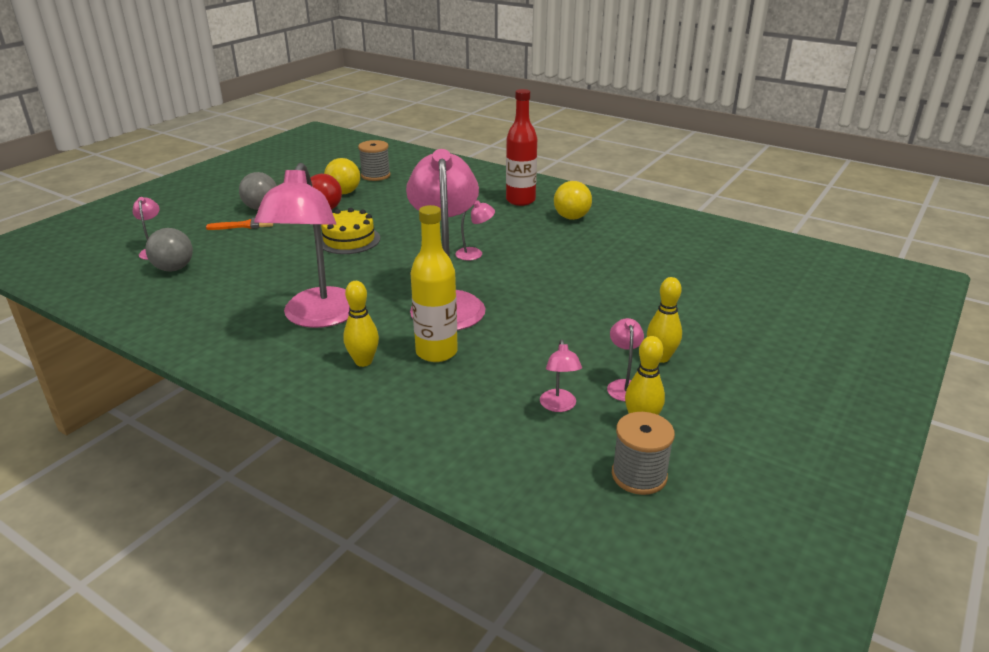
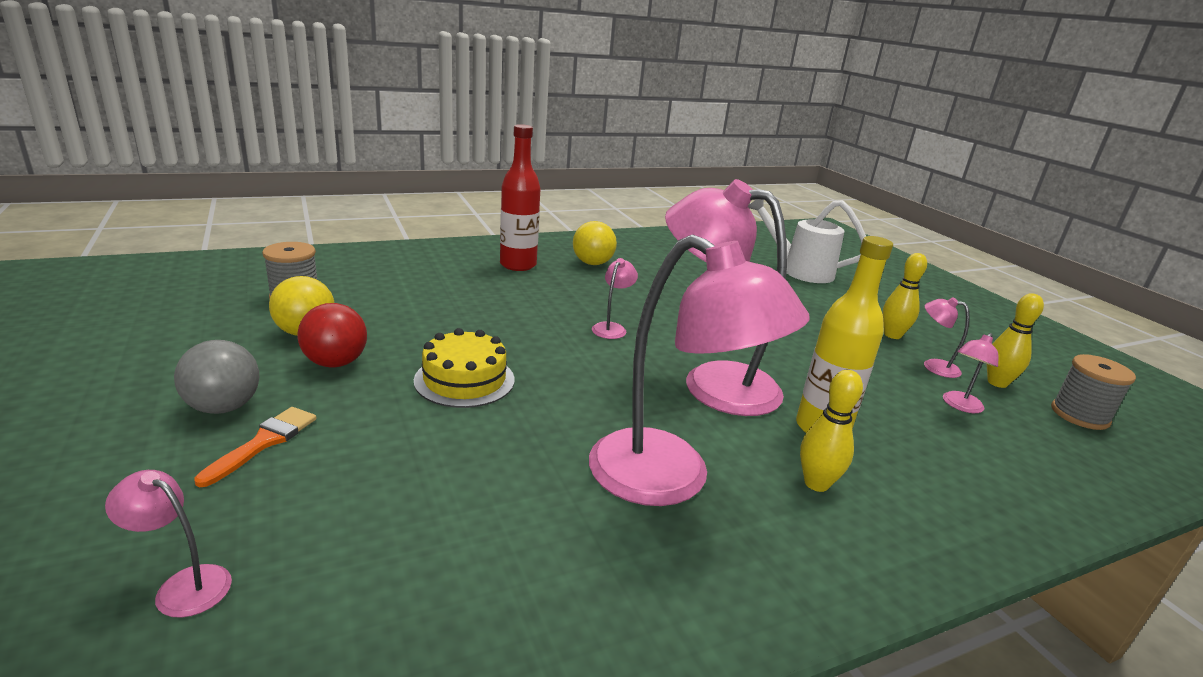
camera: 60 degrees left, 5 degrees down
(174, 269) = (314, 579): grey ball -> none
(559, 406) = (960, 406): pink lamp -> pink lamp turned 105 degrees clockwise
(737, 290) = (799, 270): none -> white watering can

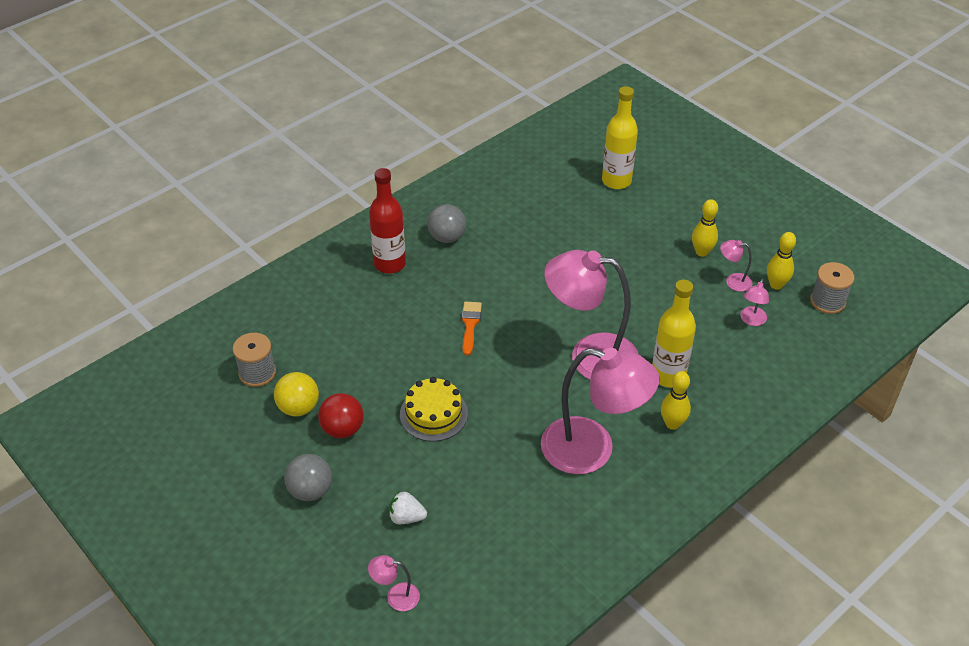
camera: 15 degrees left, 20 degrees up
(264, 442) = (357, 506): orange brush -> orange brush (470, 325)
(320, 476) = (406, 517): none -> white strawberry
(592, 263) = (447, 237): yellow ball -> grey ball
(611, 328) = (500, 321): pink lamp -> none
(799, 270) = (616, 181): white watering can -> yellow bottle

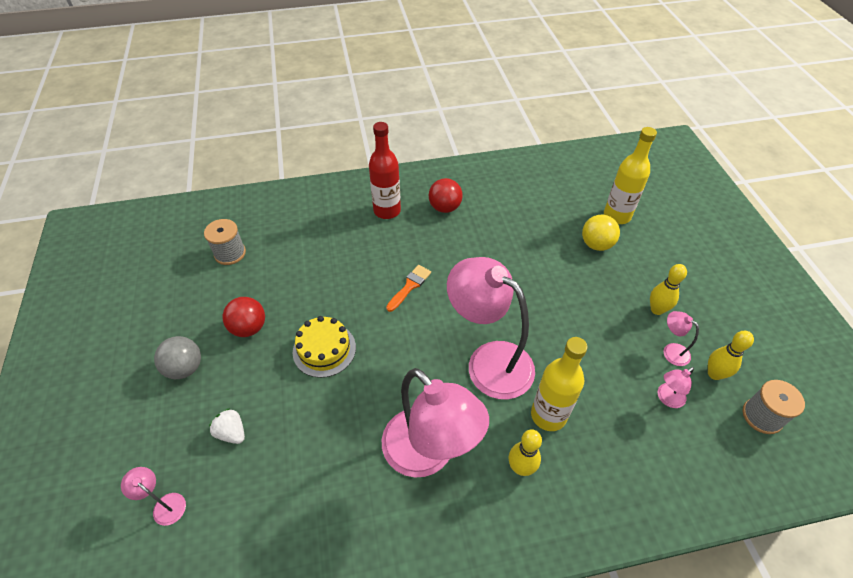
camera: 30 degrees right, 5 degrees up
(298, 408) = (234, 294): yellow ball -> yellow ball (596, 244)
(447, 237) = (445, 208): grey ball -> red ball

